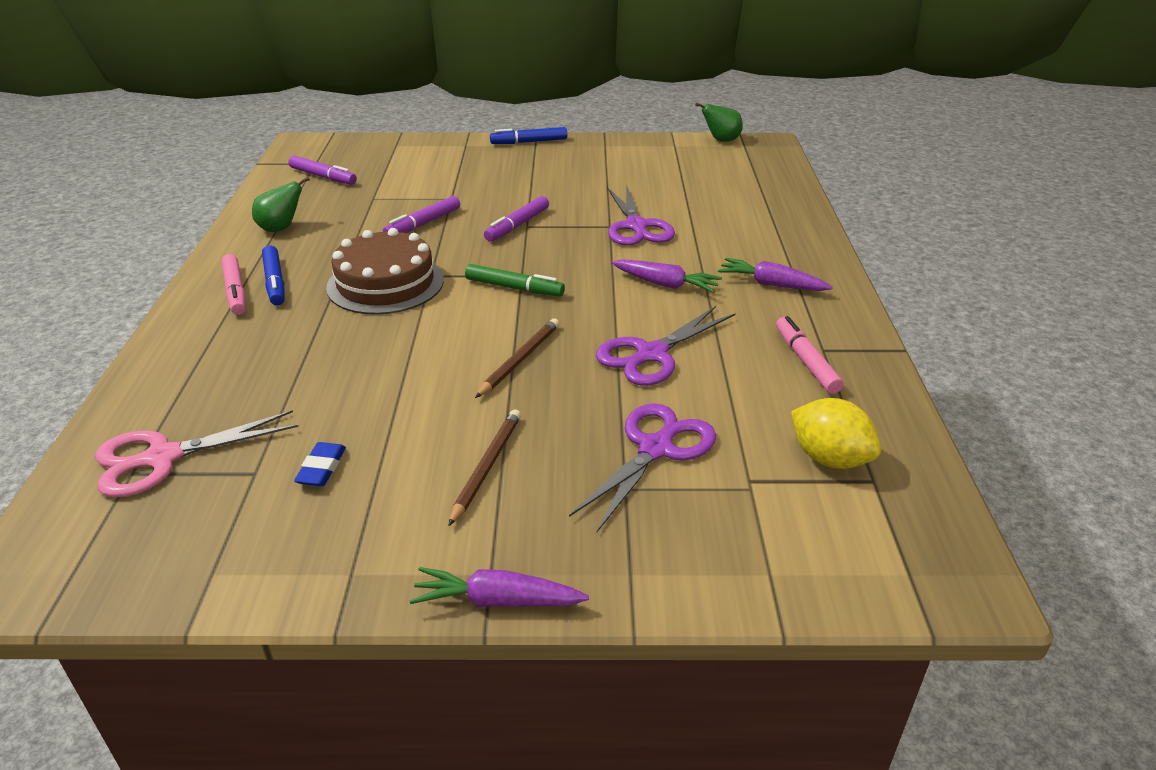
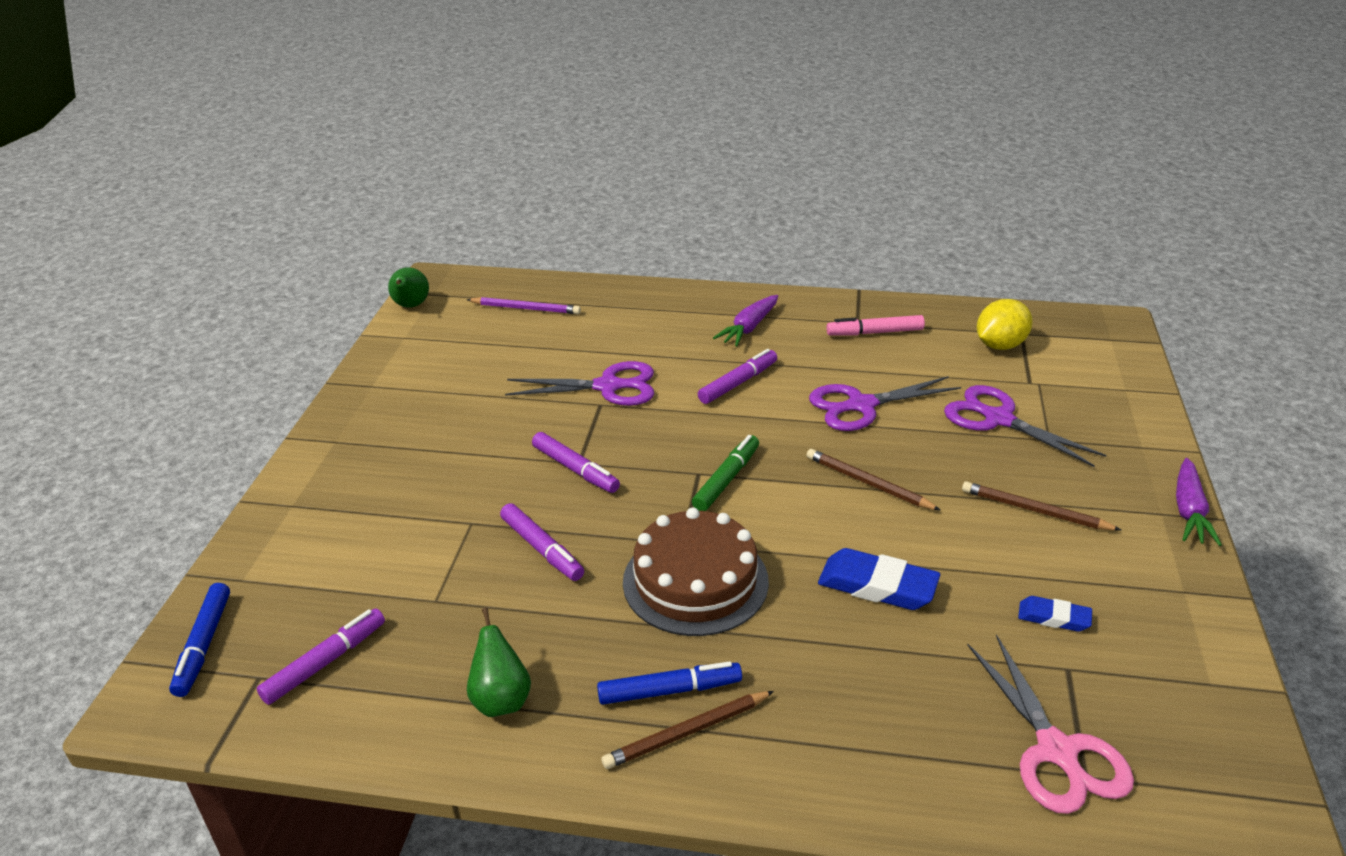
camera: 80 degrees left, 0 degrees up
(236, 291) = (687, 732): pink marker -> brown pencil
(374, 366) = (877, 586): none -> blue eraser
(529, 142) = (320, 446): blue marker -> blue marker (204, 645)
(651, 354) = (861, 405): purple scissors -> purple scissors turned 105 degrees clockwise
(666, 284) = (738, 383): purple carrot -> purple marker
(743, 181) = (525, 308): none -> purple pencil

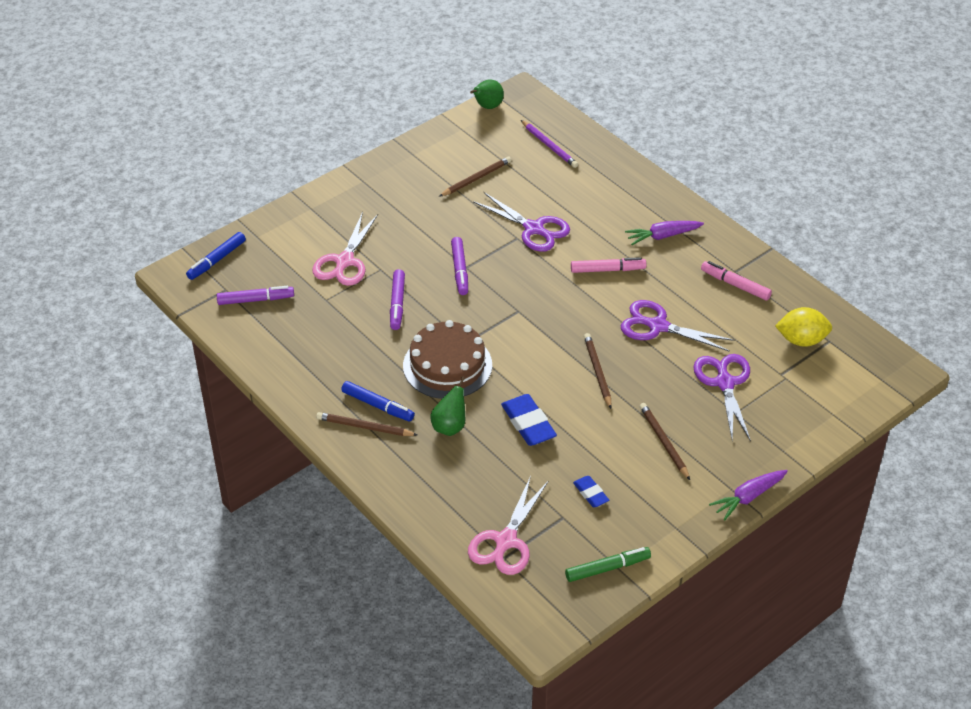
camera: 40 degrees right, 10 degrees up
(411, 540) = (344, 261): none -> pink scissors
(480, 373) = (476, 179): none -> brown pencil
(501, 700) = (307, 363): green pear -> green pear (450, 426)
(726, 479) = (527, 323): green marker -> green marker (607, 568)
(738, 383) = (607, 270): purple marker -> pink marker

